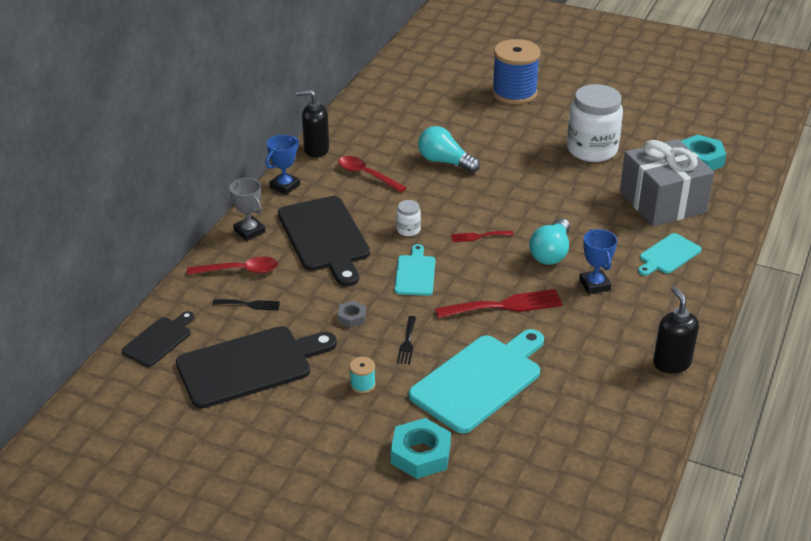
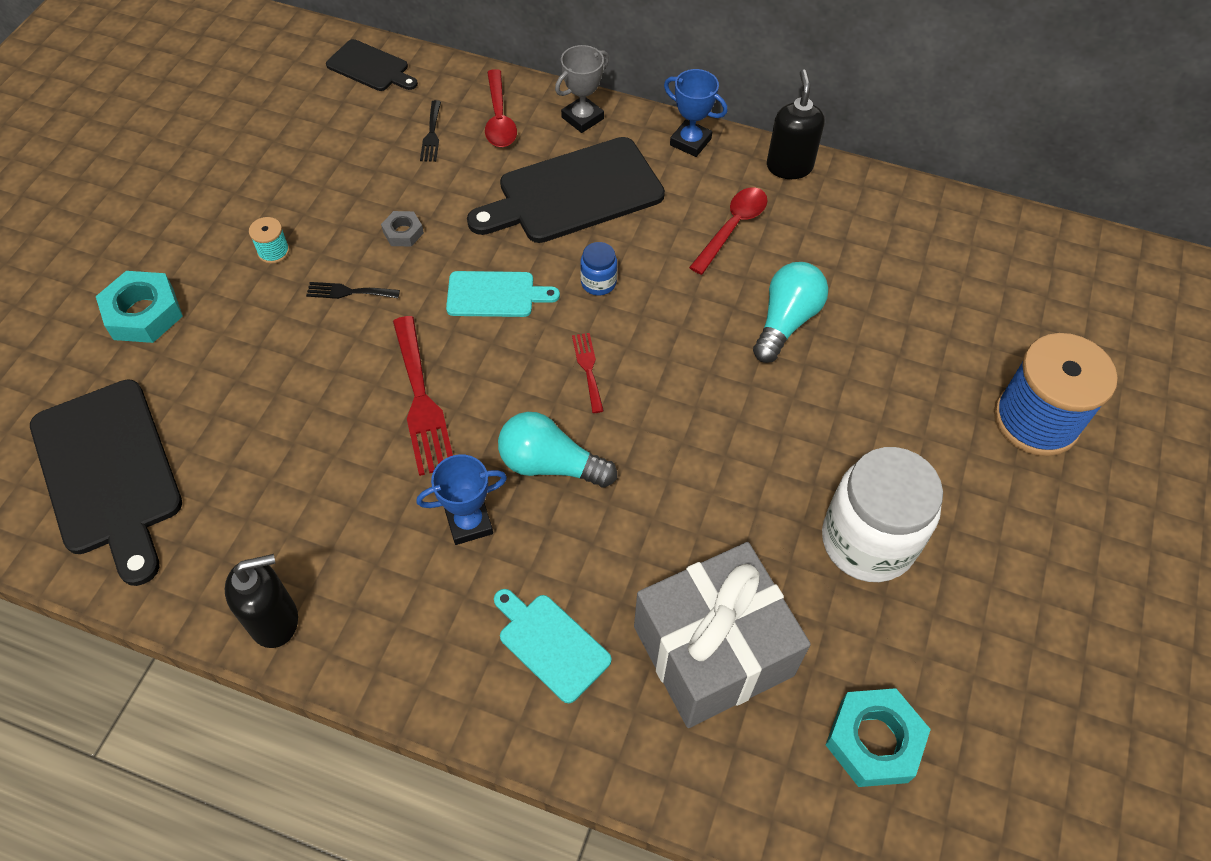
camera: 85 degrees right, 20 degrees up
(249, 366) = (319, 147): black cutting board -> black cutting board (108, 473)
(408, 230) = (598, 283): white jar -> blue jar
(479, 380) = (266, 372): turquoise cutting board -> none

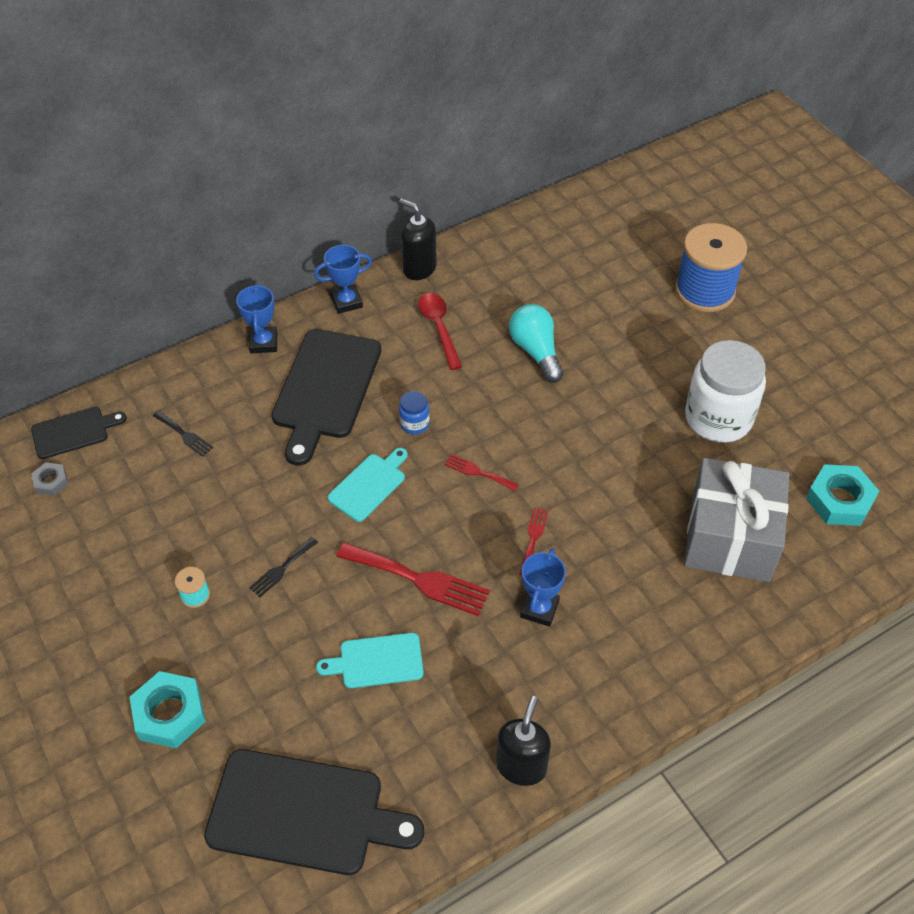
camera: 50 degrees left, 5 degrees down
(403, 232) = (260, 505): grey nut -> grey nut (51, 482)
(499, 118) = (212, 387): red spoon -> none
(550, 464) = (533, 538): turquoise light bulb -> red fork
(551, 644) = (662, 617): turquoise cutting board -> turquoise cutting board (377, 661)
(582, 118) = (263, 343): grey trophy -> blue trophy

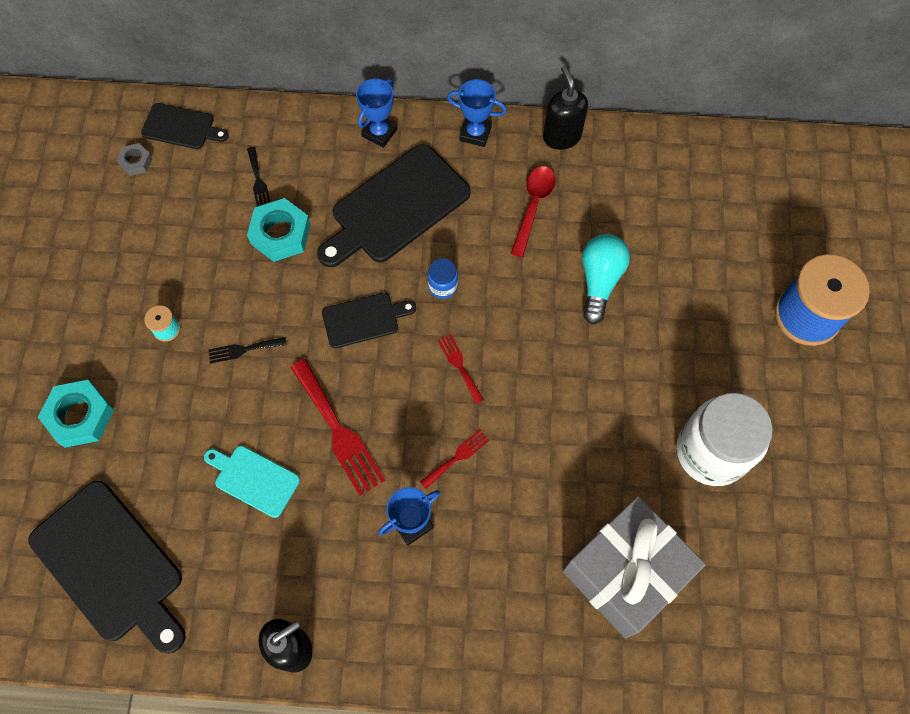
camera: 35 degrees right, 15 degrees up
(369, 485) = (364, 319): turquoise cutting board -> black cutting board
(839, 500) = (757, 607): turquoise nut -> turquoise nut (280, 234)

